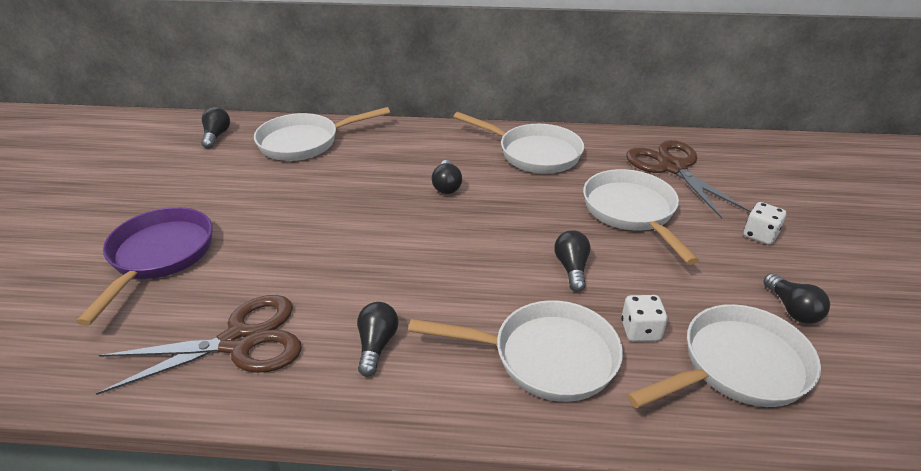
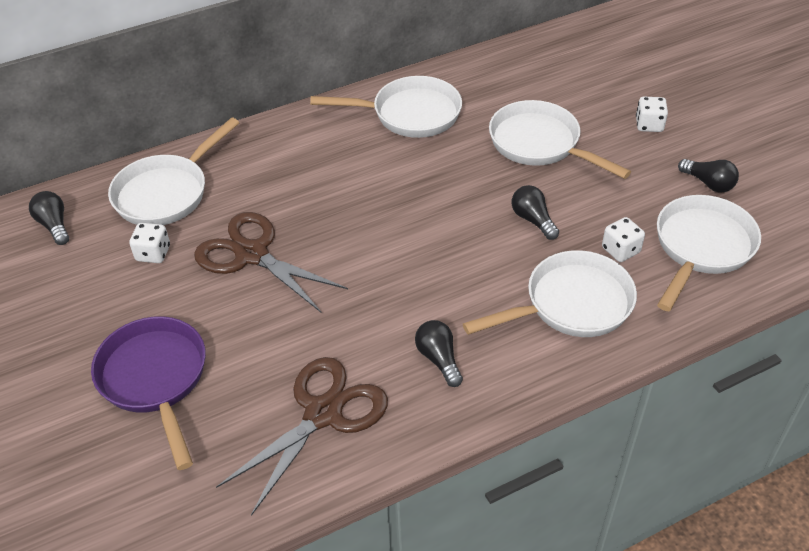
camera: 30 degrees left, 10 degrees up
(254, 175) = (153, 253): none -> white dice
(447, 186) = (360, 183): black light bulb -> none
(673, 168) = (540, 82): brown scissors -> brown scissors (252, 254)

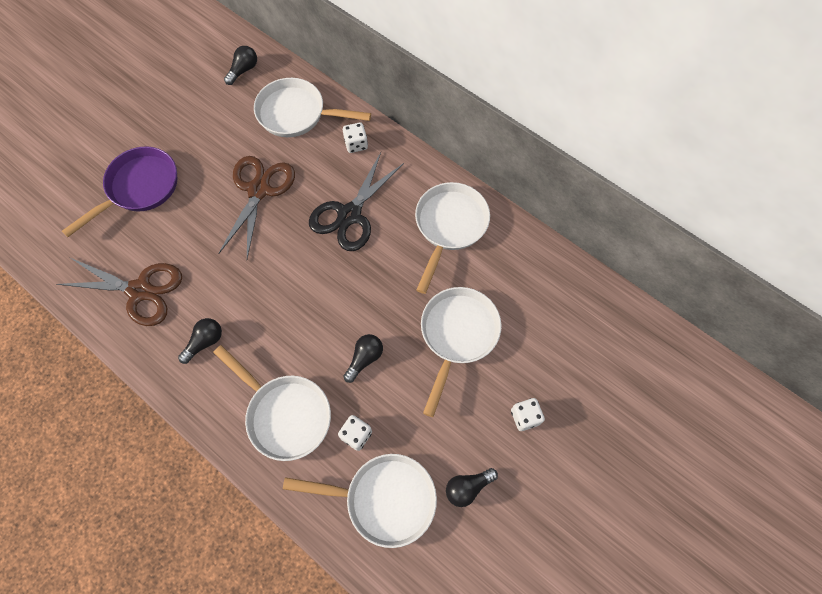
camera: 65 degrees right, 20 degrees up
(153, 253) = (239, 135): white dice -> white dice (356, 144)
(343, 184) = (349, 215): none -> black scissors
(409, 114) = (449, 226): white pan -> white pan turned 135 degrees counterclockwise
(708, 183) = (468, 487): black light bulb -> black light bulb turned 45 degrees clockwise

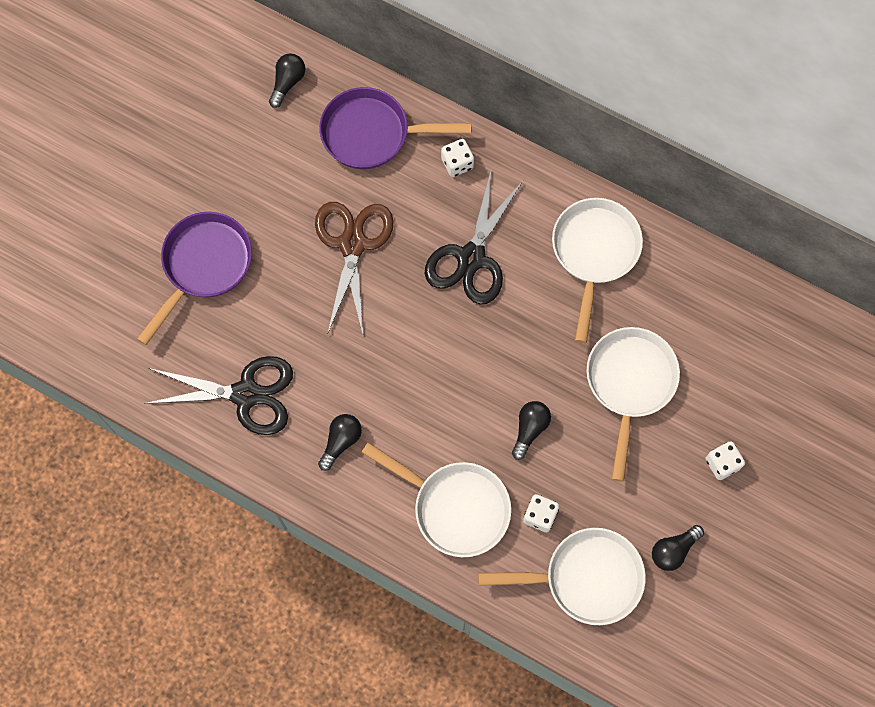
camera: 10 degrees left, 5 degrees up
(140, 291) = (246, 394): brown scissors -> black scissors
(297, 114) = (372, 134): white pan -> purple pan

